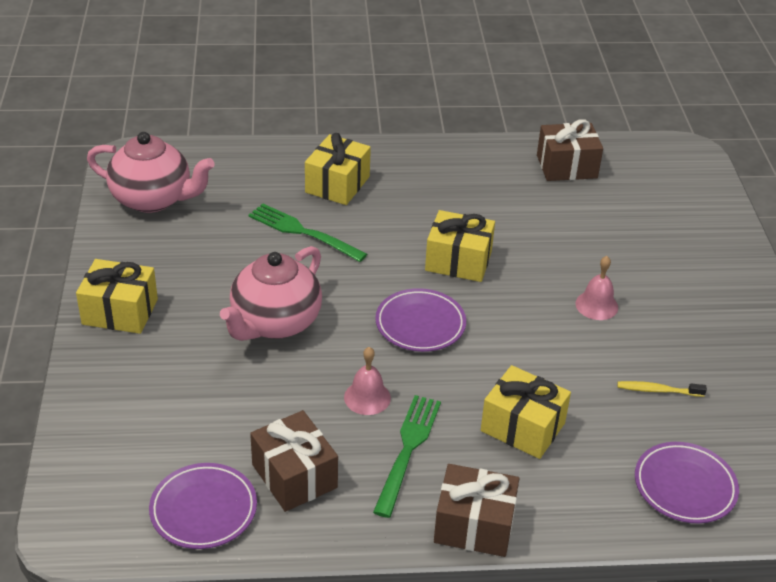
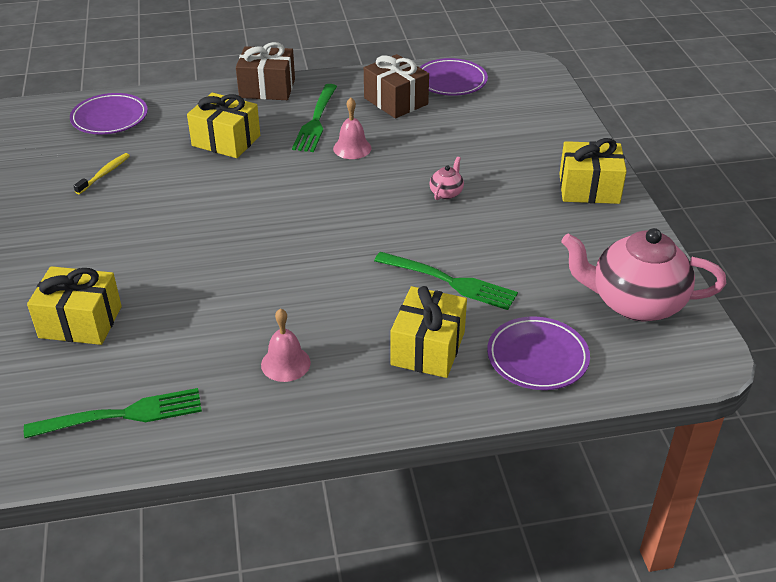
camera: 175 degrees right, 0 degrees up
(275, 323) = (446, 193): pink teapot -> pink teapot, size x0.41
(420, 324) = (312, 204): purple plate -> purple plate (537, 357)
(458, 261) = (275, 267): yellow gift -> yellow gift (80, 322)
(566, 166) = (122, 415): brown gift -> green fork
(596, 305) = (137, 237): pink bell -> pink bell (285, 363)
(657, 390) = (104, 174): yellow toothbrush -> yellow toothbrush turned 60 degrees counterclockwise

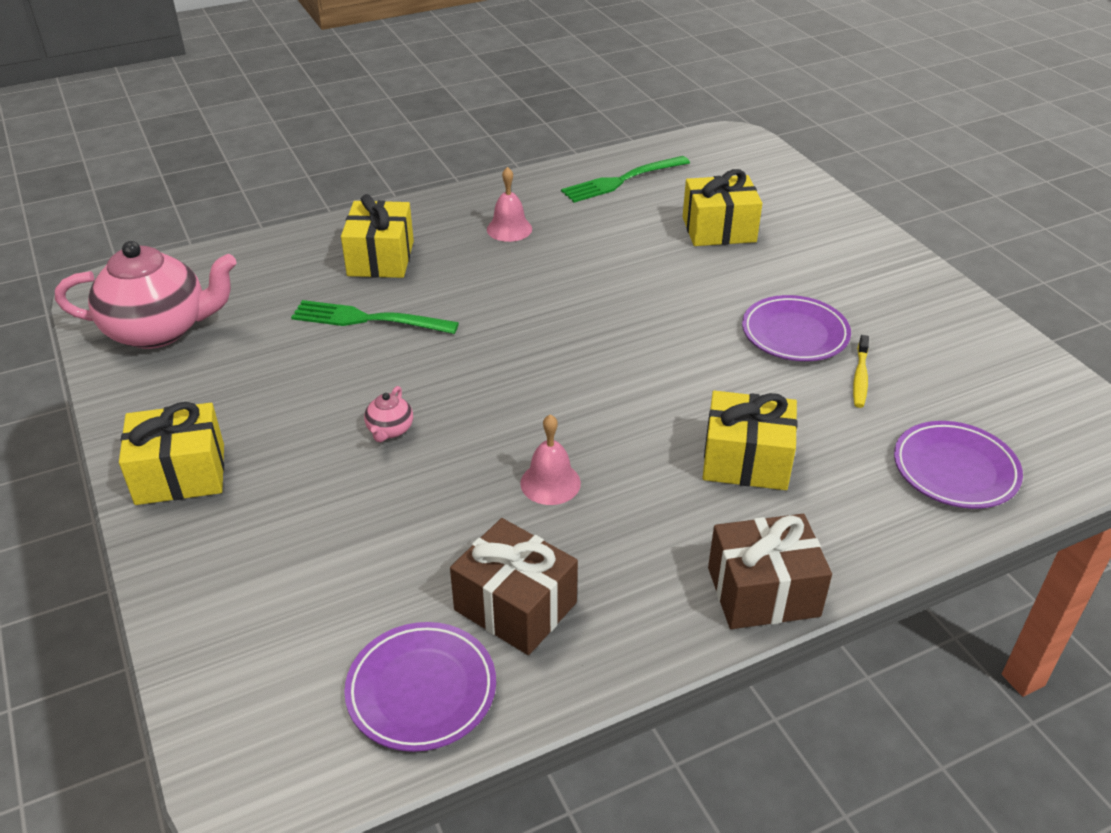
camera: 165 degrees right, 0 degrees up
(316, 121) = (634, 529): green fork -> none
(537, 357) = (273, 267): purple plate -> purple plate (794, 334)

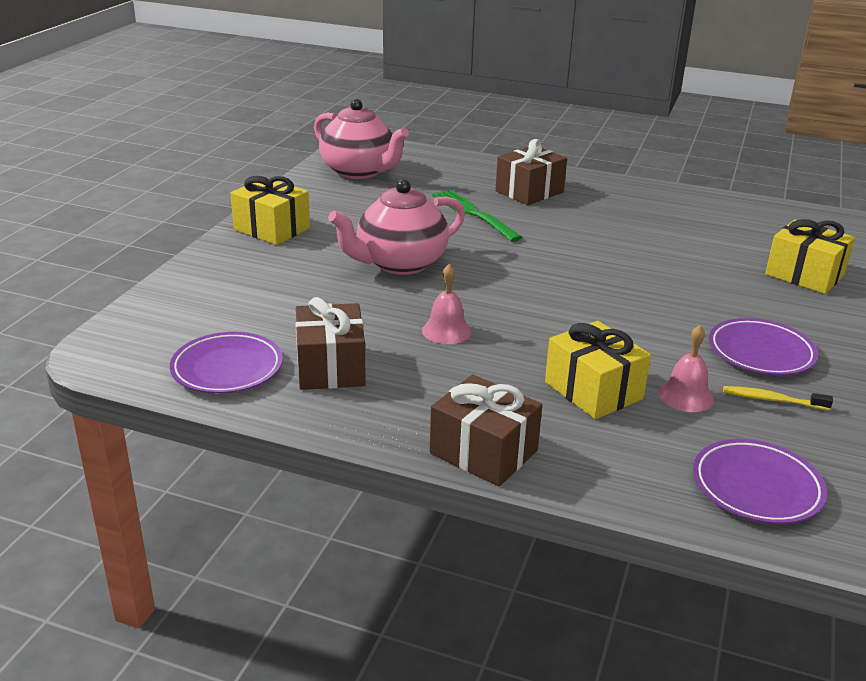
camera: 45 degrees right, 10 degrees down
(380, 258) = (529, 192): yellow gift -> brown gift
(390, 430) = (400, 263): pink teapot -> pink teapot, size x2.45
(509, 229) = (638, 211): pink bell -> pink bell (685, 396)
(622, 180) = (771, 220): green fork -> none
(860, 377) = (772, 400): yellow toothbrush -> yellow toothbrush turned 45 degrees clockwise

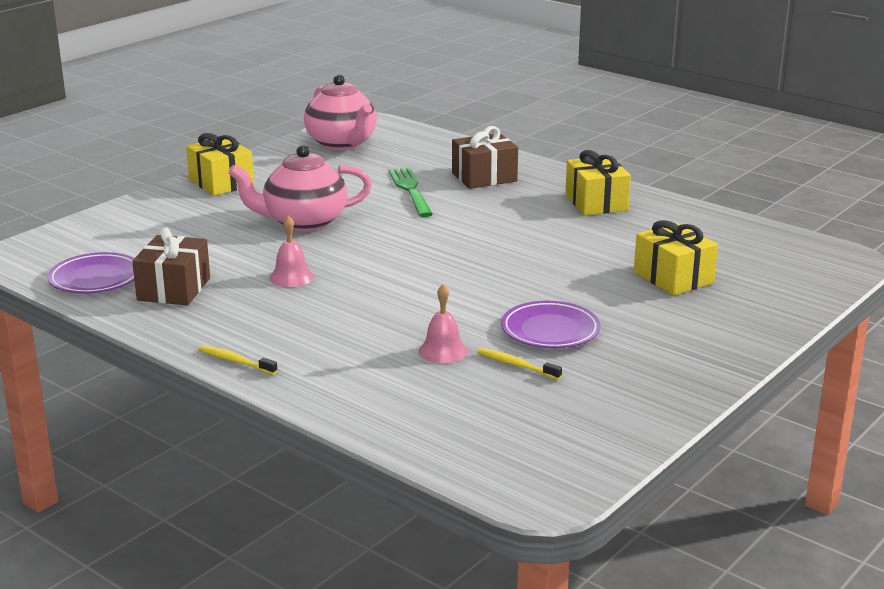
camera: 20 degrees right, 5 degrees down
(483, 452) = (235, 361): brown gift -> yellow toothbrush
(593, 390) = (368, 335): yellow gift -> yellow gift (596, 203)
(756, 487) = (428, 418): purple plate -> none

